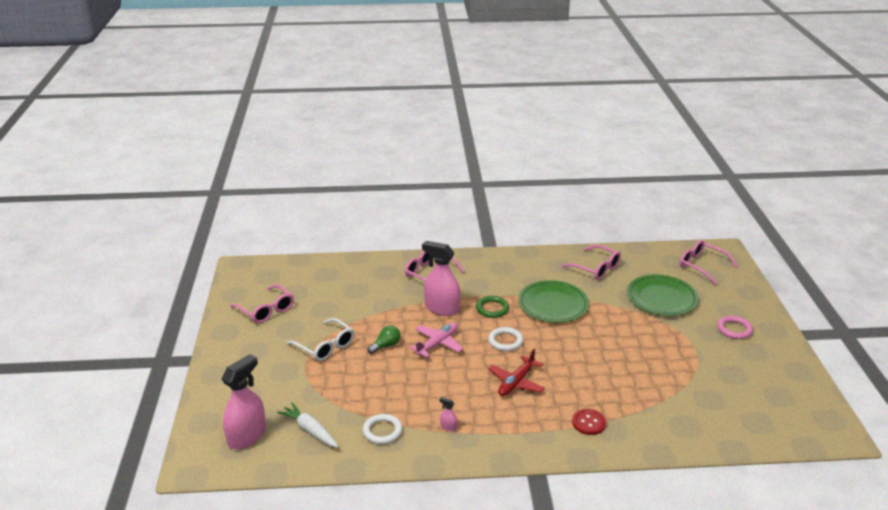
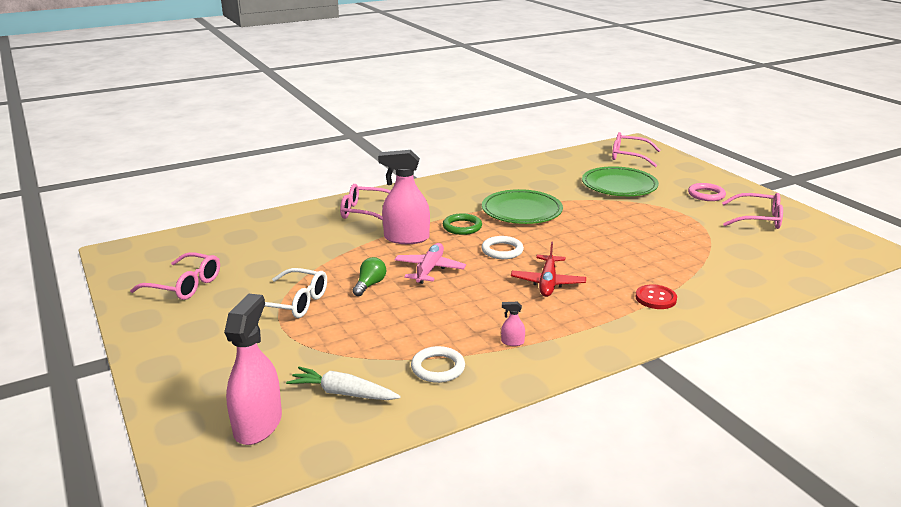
camera: 25 degrees left, 5 degrees down
(596, 268) = (536, 175): pink glasses -> pink glasses (758, 219)

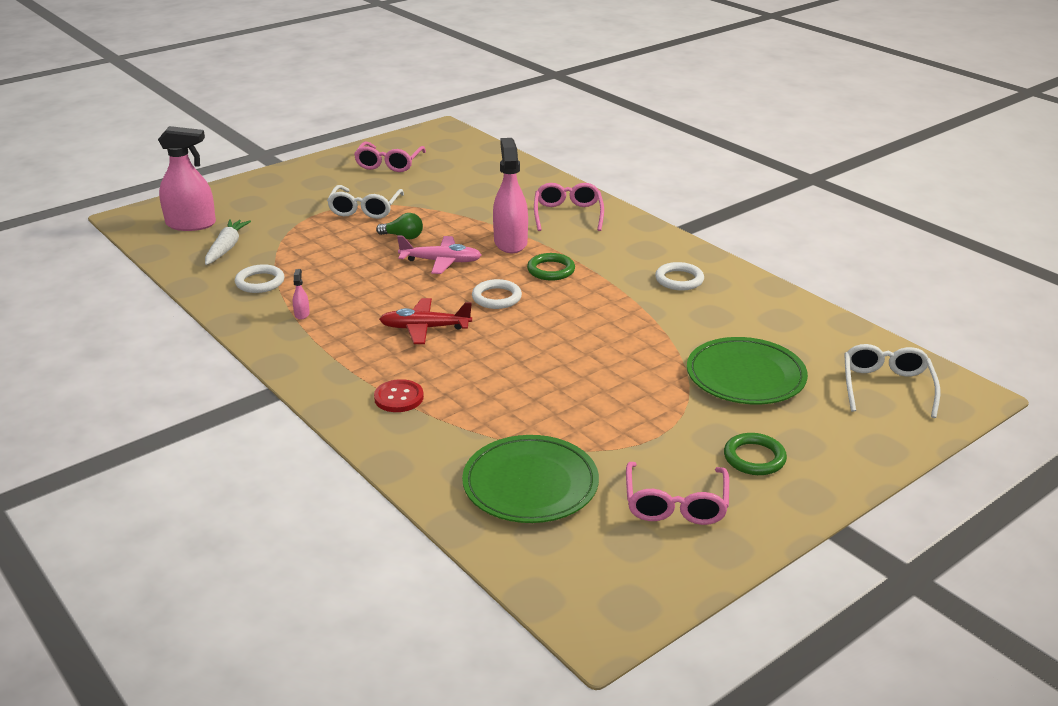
camera: 80 degrees right, 5 degrees up
(491, 188) = (679, 280): none -> white ring
(521, 211) = (614, 304): green plate -> green plate (530, 484)
(628, 156) = (886, 386): pink glasses -> white glasses
(706, 195) = (754, 458): pink ring -> green ring

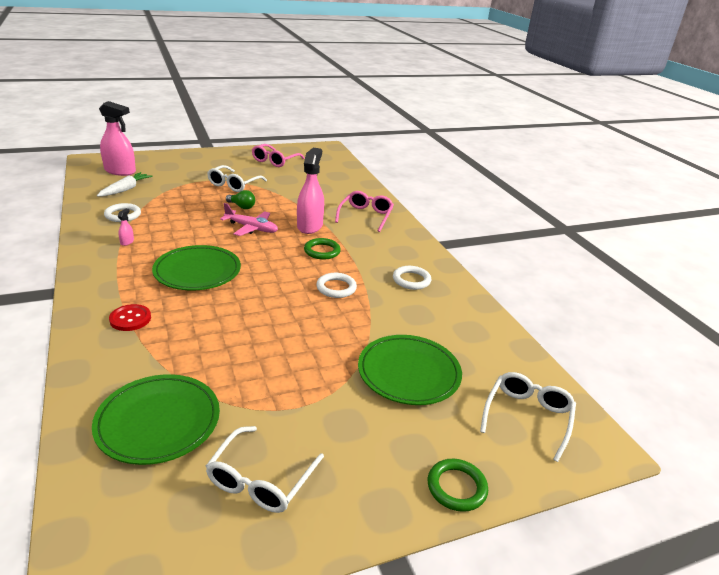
camera: 15 degrees right, 0 degrees up
(424, 328) = (197, 271): red plane -> green plate
(496, 297) = (267, 262): white ring -> white ring (336, 288)
(675, 505) = (260, 480): pink glasses -> white glasses
(754, 458) = (363, 453): green ring -> green ring (456, 487)

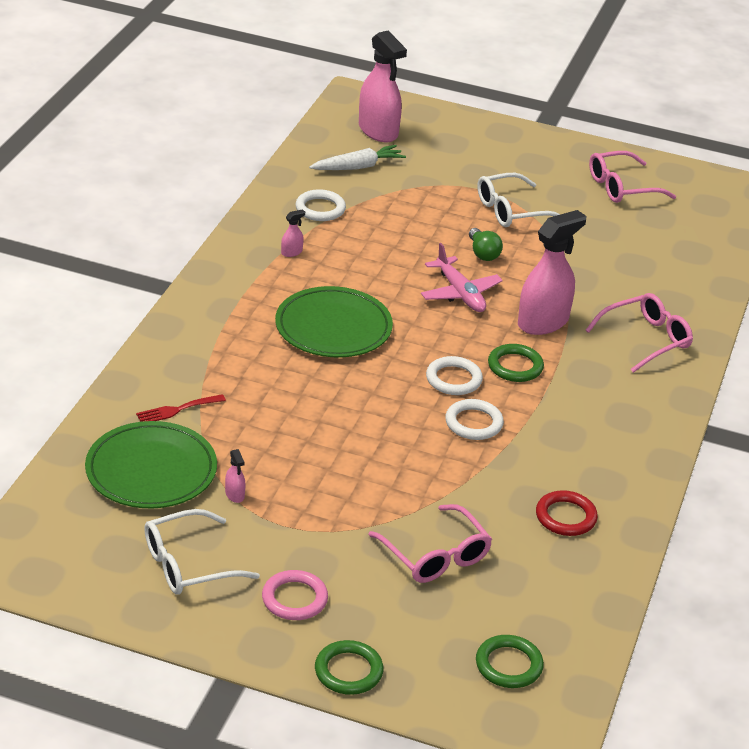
camera: 40 degrees right, 5 degrees up
(130, 319) = (213, 354): red button -> none
(137, 367) = (177, 410): none -> red fork
(241, 405) = (235, 495): none -> pink spray bottle
(363, 456) = (294, 599): none -> pink ring
(409, 373) = (436, 556): green plate -> pink glasses
(411, 280) = (585, 459): white ring -> white ring (453, 379)
(441, 313) = (565, 517): none -> red ring
(527, 416) = (508, 665): white glasses -> green ring

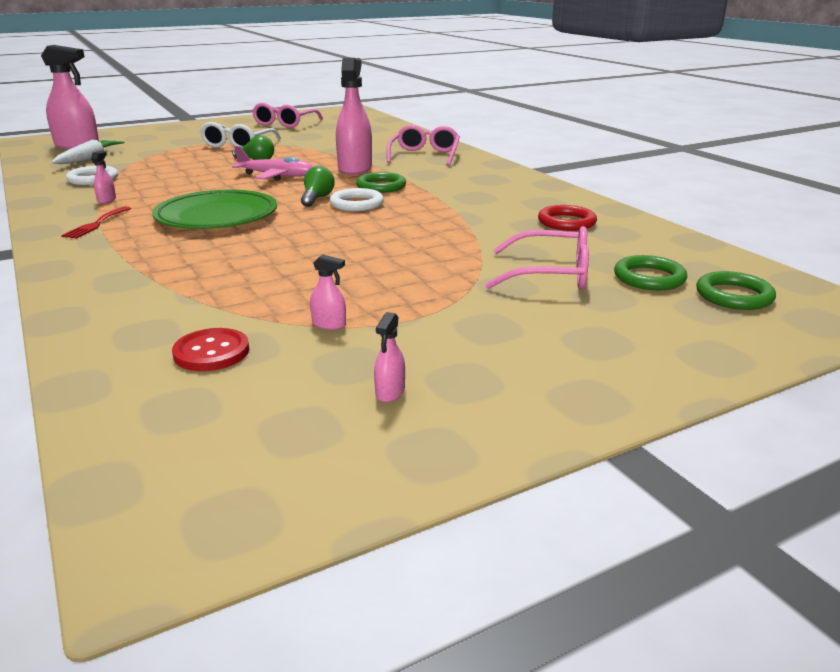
camera: 45 degrees left, 10 degrees down
(151, 470) = (211, 352): green plate -> red button
(177, 410) = (160, 305): red fork -> red fork (96, 224)
(187, 565) = (390, 392): white glasses -> pink spray bottle
(294, 599) = (529, 354): pink ring -> none
(348, 671) = (678, 368): green ring -> green ring (649, 278)
(437, 351) = (317, 198): none -> green light bulb
(473, 423) = (415, 213): white ring -> none

